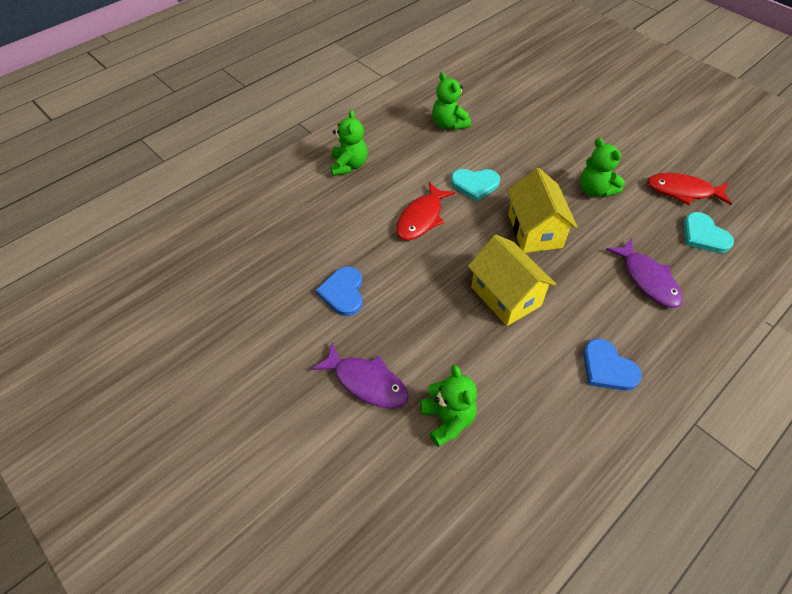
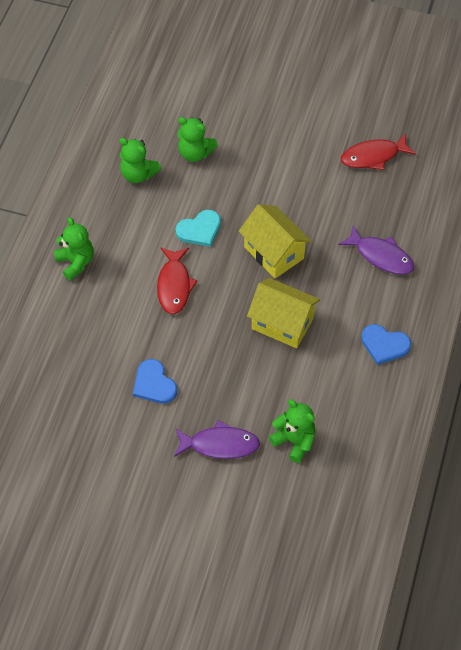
camera: 30 degrees left, 5 degrees up
(595, 190) = (303, 188): green teddy bear -> green teddy bear (195, 153)
(704, 235) = (406, 194): turquoise heart -> none

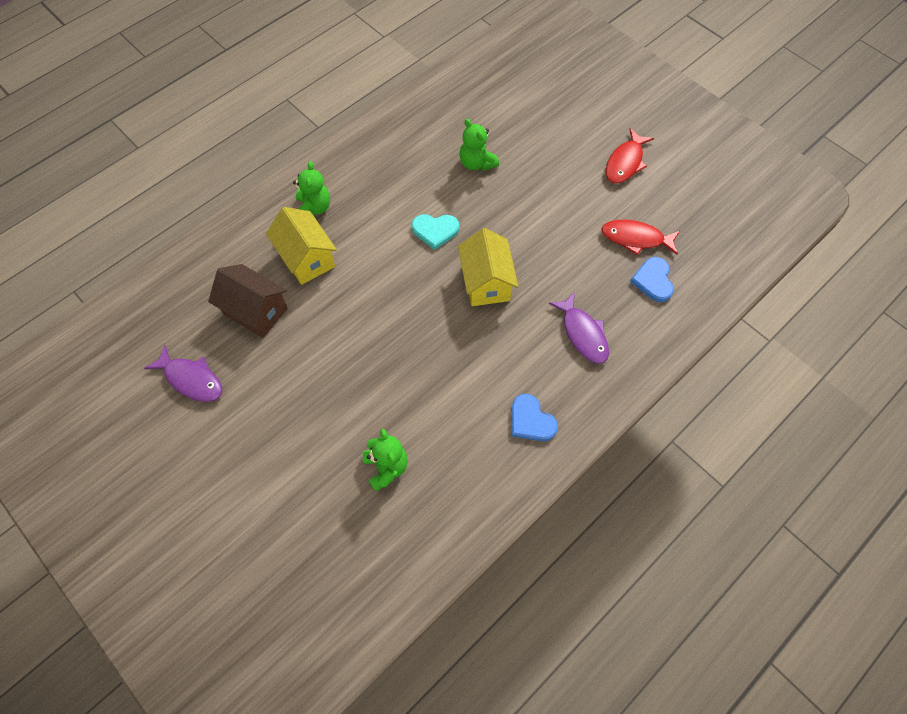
camera: 30 degrees right, 5 degrees up
(90, 375) = (255, 311): none -> brown house
(138, 174) = (416, 159): green teddy bear -> none
(154, 384) = (302, 347): blue heart -> blue heart (653, 280)
(174, 285) = (380, 268): red fish -> red fish (625, 162)
(220, 444) = (319, 433): purple fish -> purple fish (191, 379)
(282, 323) = (450, 351): yellow house -> yellow house (306, 258)

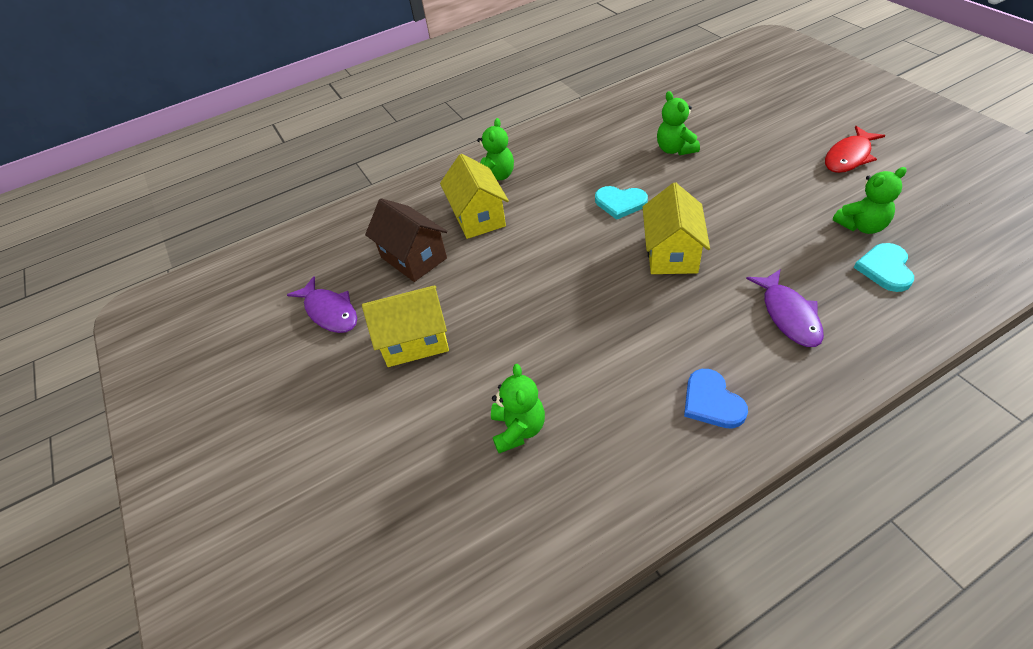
camera: 20 degrees right, 15 degrees down
(280, 399) = (415, 341): none -> yellow house
(636, 238) = (861, 226): red fish -> green teddy bear
(653, 280) = (885, 269): blue heart -> turquoise heart

